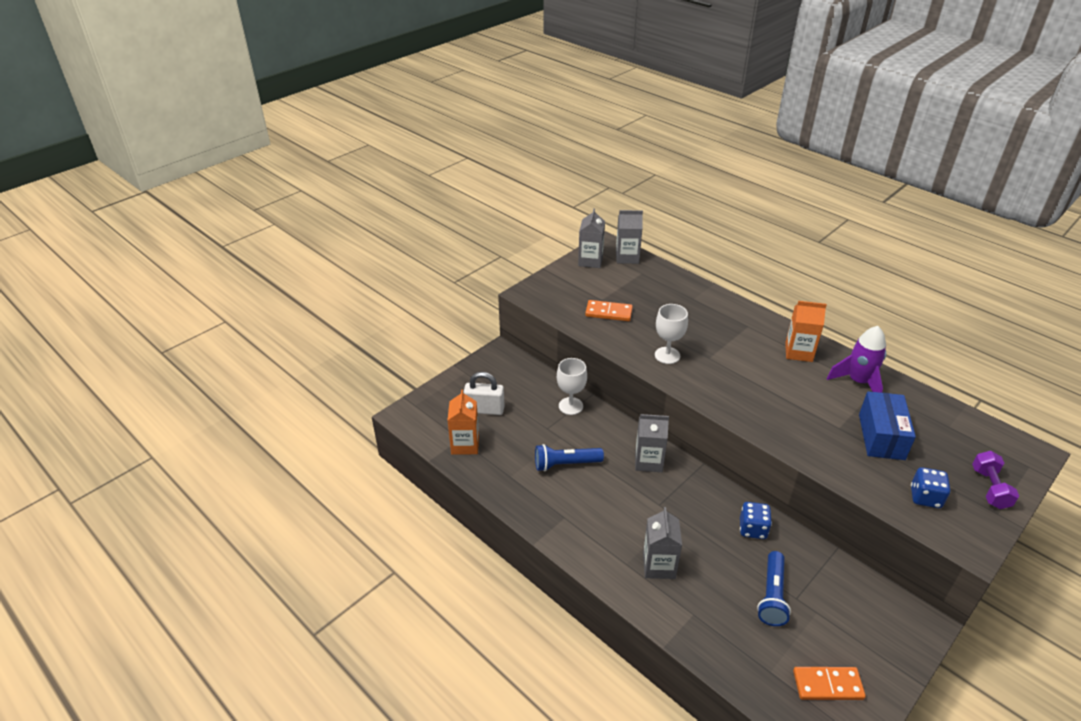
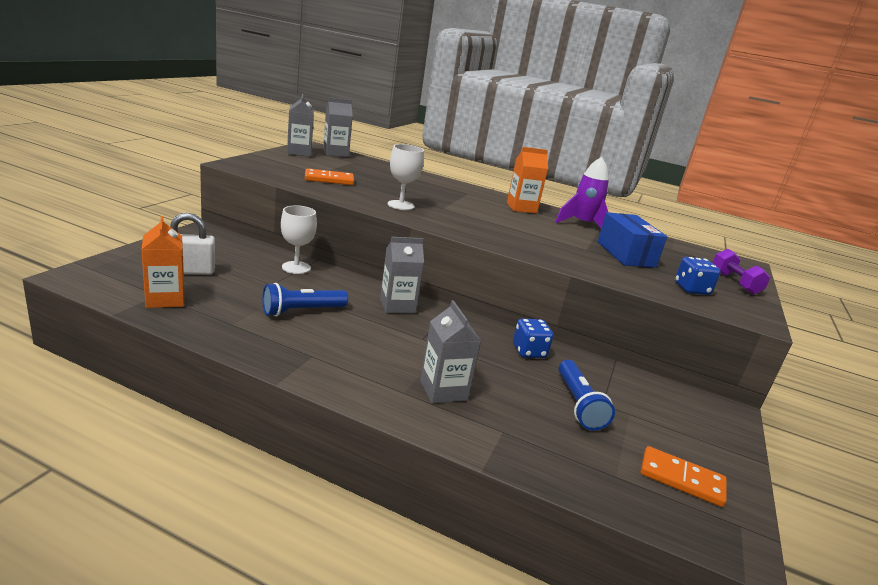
camera: 25 degrees left, 15 degrees down
(827, 685) = (681, 479): orange domino -> orange domino turned 45 degrees clockwise

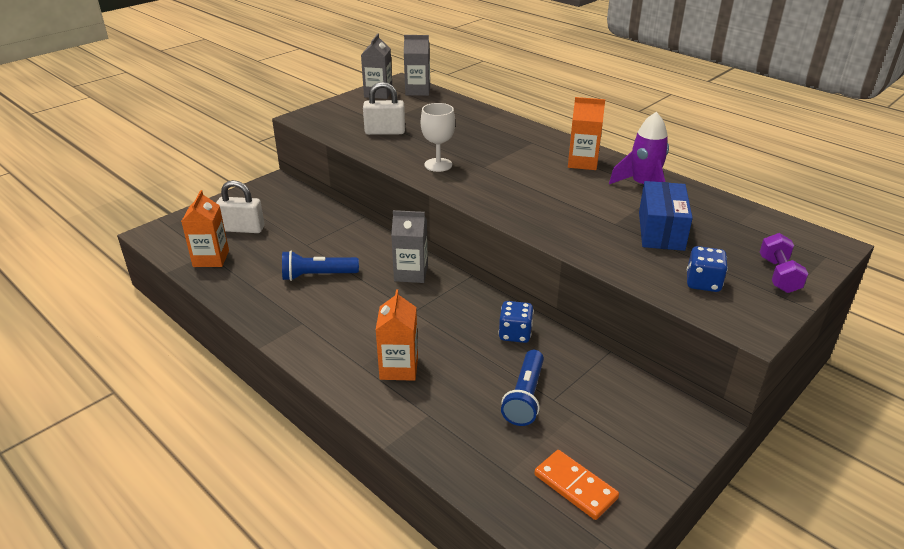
camera: 25 degrees right, 10 degrees up
(296, 267) = (338, 226): white goblet -> none
(329, 179) = (385, 132): orange domino -> white padlock
(443, 390) = (399, 368): grey carton -> orange carton

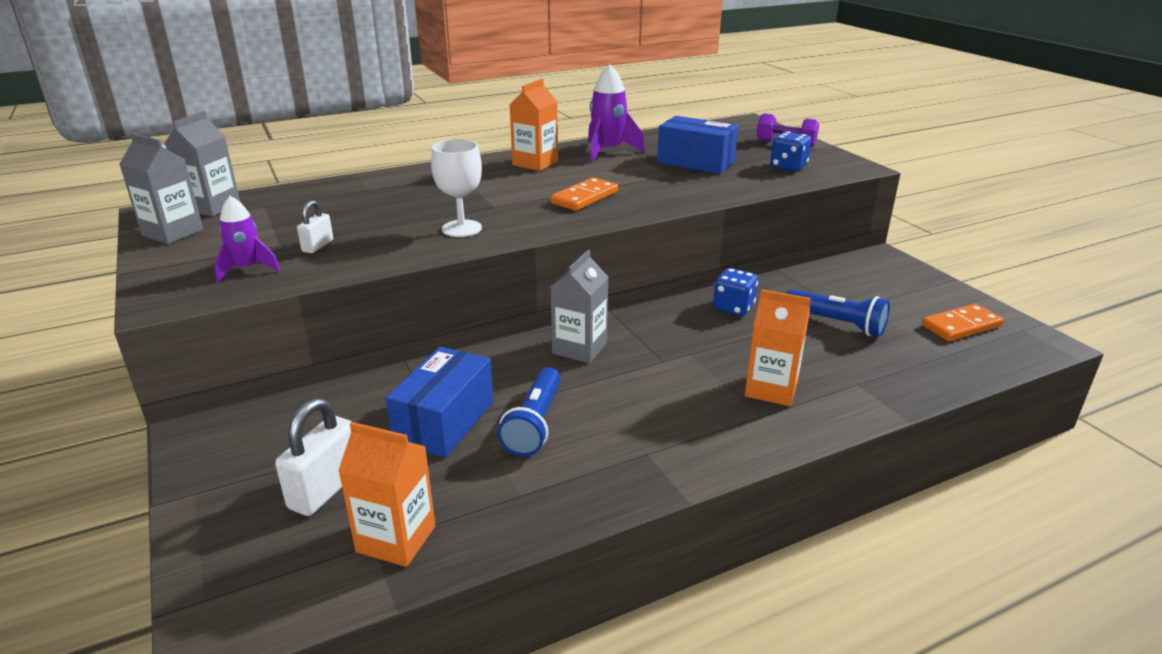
camera: 70 degrees left, 5 degrees down
(309, 245) = (444, 422): none -> blue box
(346, 124) = (247, 269): none -> purple rocket
(385, 132) = (318, 246): white padlock -> white padlock, size x0.57
(528, 195) = (584, 197): none -> orange domino

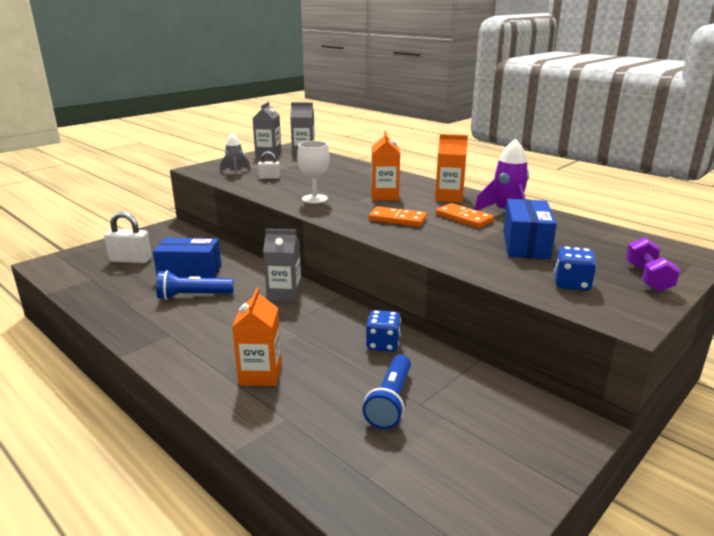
camera: 70 degrees right, 5 degrees down
(247, 269) = (235, 173): purple rocket -> grey rocket
(396, 539) = (93, 283): orange carton -> orange carton (384, 196)
(961, 326) = (444, 492): orange domino -> orange domino (464, 218)

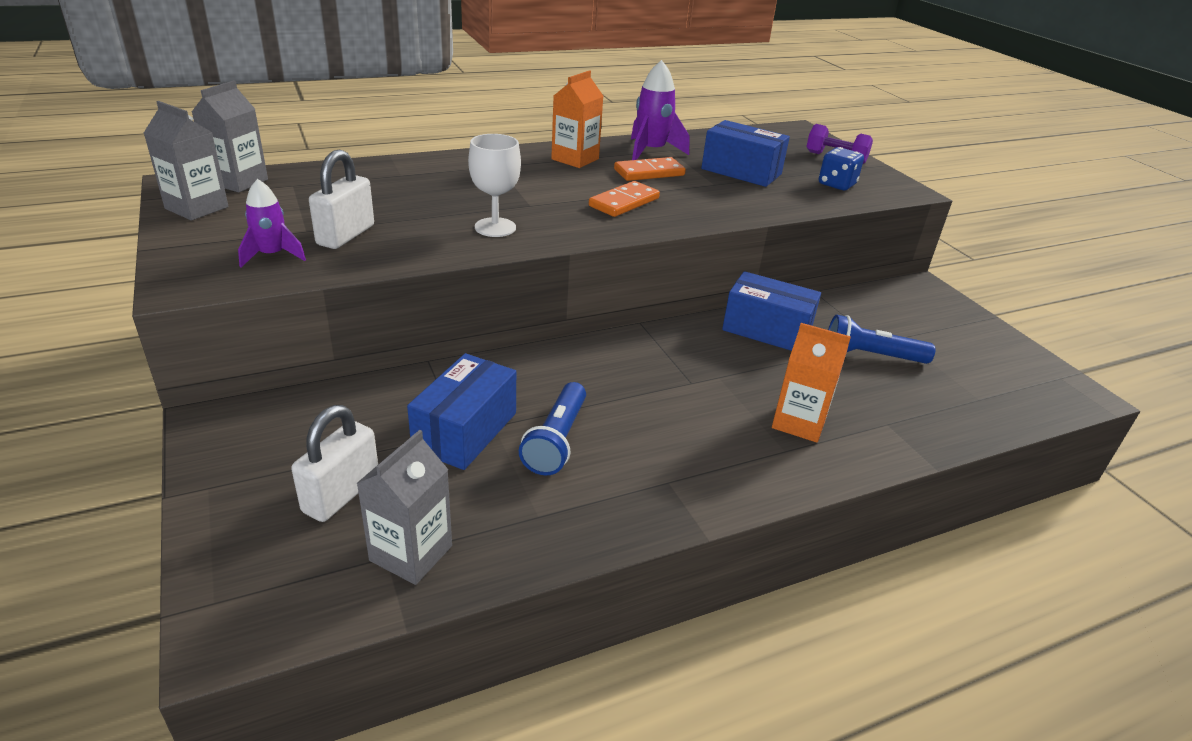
camera: 70 degrees left, 10 degrees up
(235, 173) = (272, 255): grey rocket -> purple rocket
(269, 178) = (346, 235): white padlock -> white padlock, size x1.75
(284, 294) = (607, 362): grey carton -> grey carton (411, 553)
(383, 344) = (766, 330): blue dice -> blue box
(384, 196) = (532, 187): orange carton -> none
(390, 401) = (871, 356): blue flashlight -> blue flashlight turned 150 degrees clockwise

